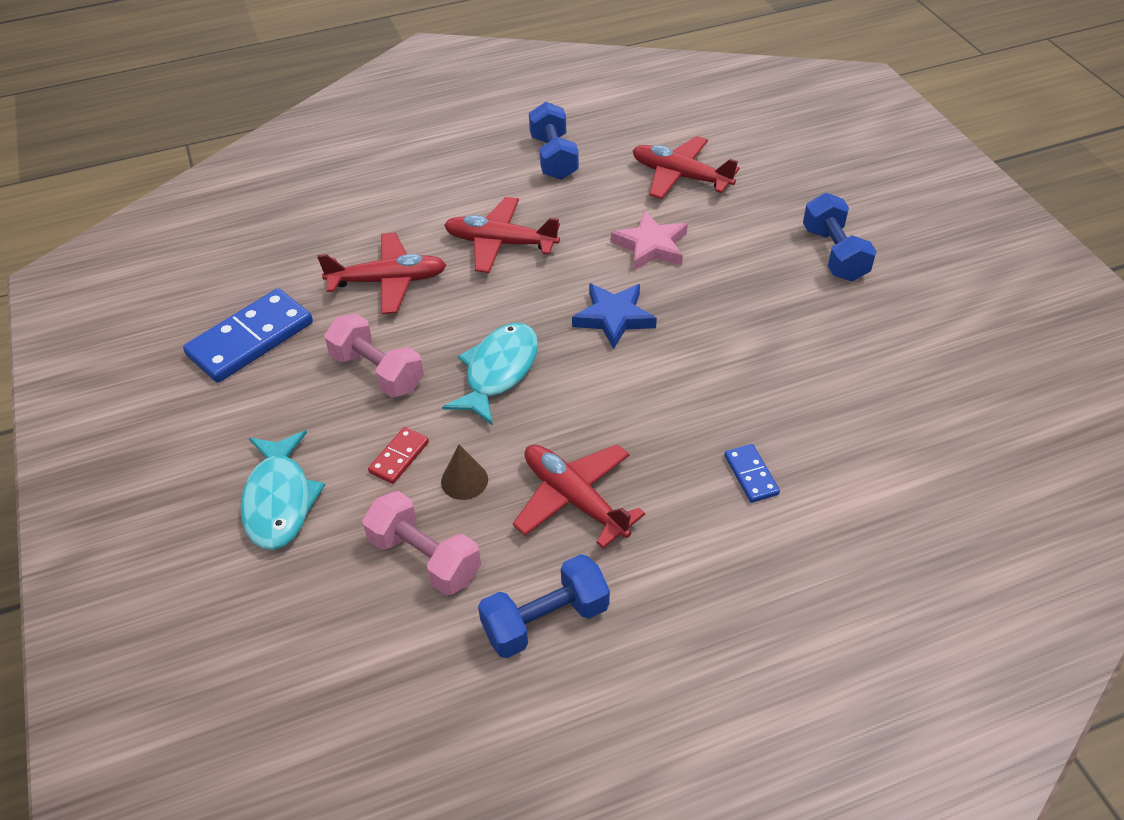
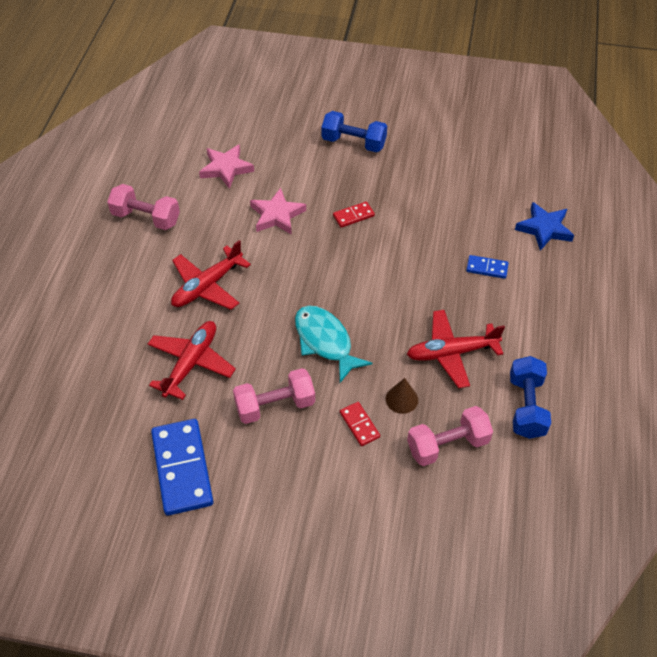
camera: 60 degrees left, 5 degrees up
(279, 500) = (350, 506): turquoise fish -> none
(554, 157) = (146, 218): blue dumbbell -> pink dumbbell
(614, 318) = (324, 264): blue star -> blue star (544, 229)
(680, 176) = (226, 168): red plane -> pink star
(714, 308) = (353, 216): none -> red domino

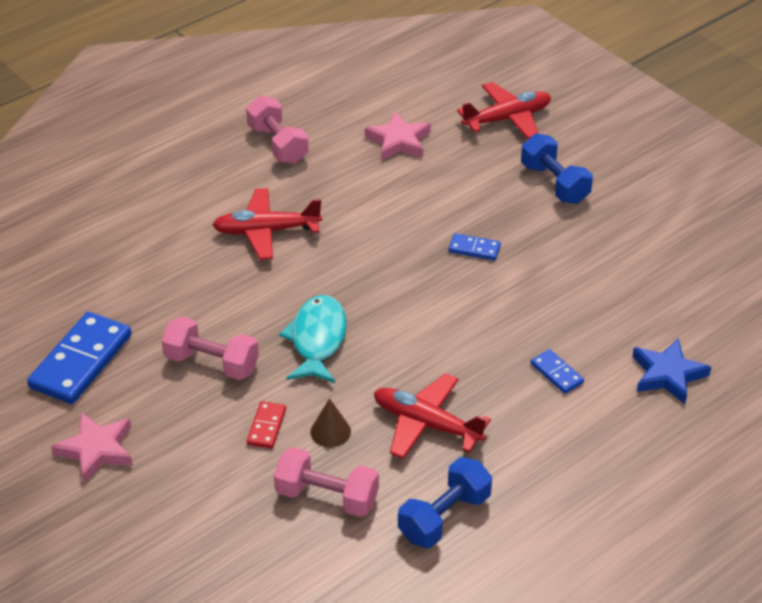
camera: 40 degrees right, 10 degrees down
(191, 363) = (181, 285): red plane -> red plane (507, 119)
(277, 215) = (399, 207): pink star -> pink star (96, 450)
(353, 216) = (474, 249): red domino -> blue domino

